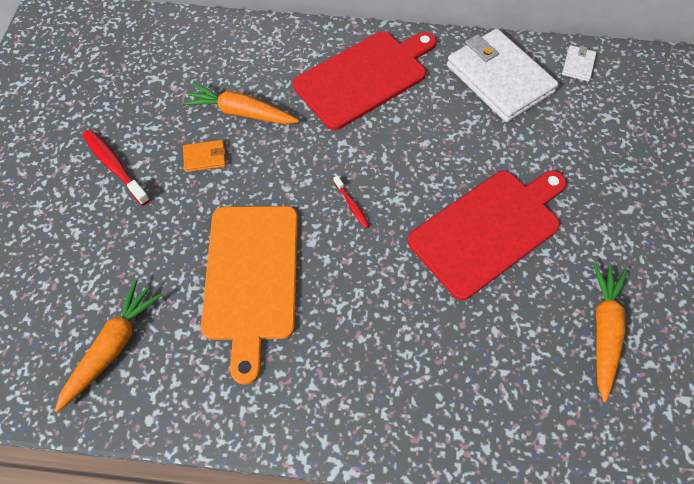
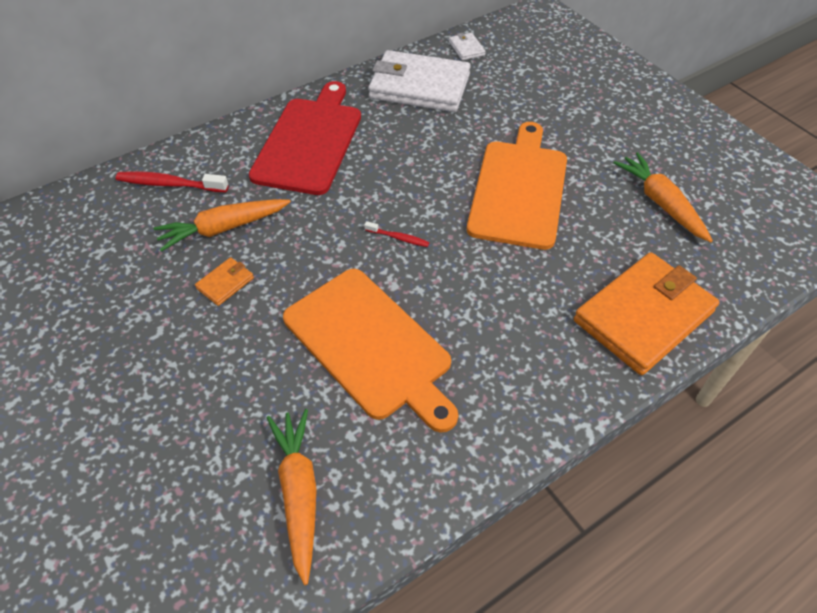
camera: 40 degrees left, 10 degrees down
(115, 166) = (136, 347): red toothbrush -> red toothbrush (169, 184)
(476, 416) = (643, 316): none -> orange wallet
(488, 229) = (519, 189): red cutting board -> orange cutting board

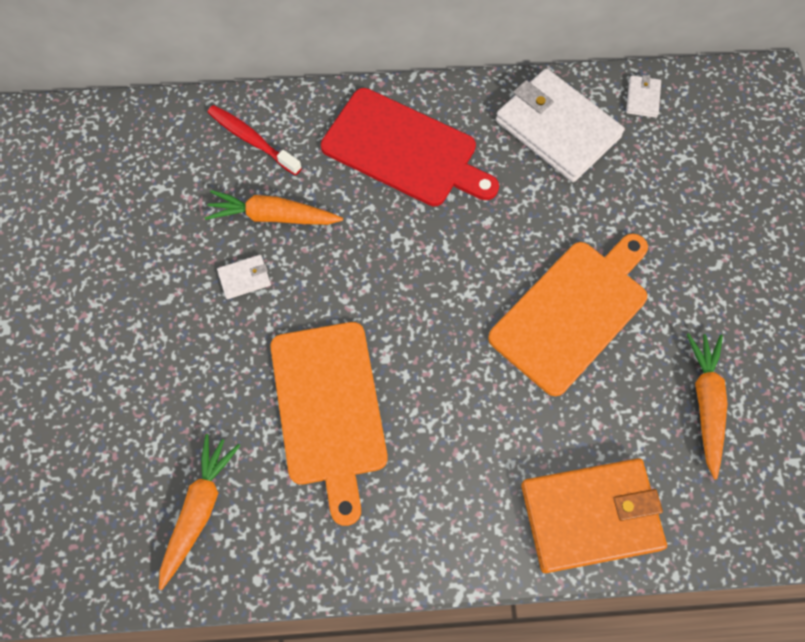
camera: 30 degrees right, 15 degrees up
(225, 283) = (244, 278): orange wallet -> white wallet
(309, 142) = (404, 150): red cutting board -> red cutting board turned 75 degrees clockwise
(398, 238) = (421, 308): red toothbrush -> none

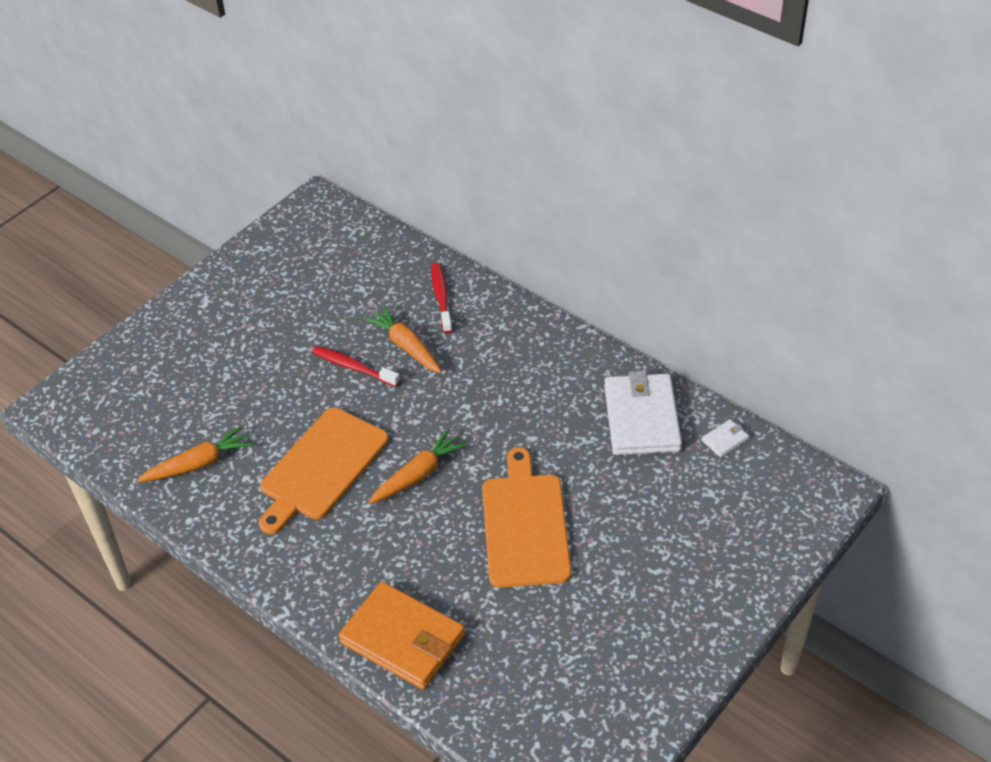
camera: 45 degrees right, 20 degrees down
(244, 278) = (353, 367): white wallet -> red toothbrush
(404, 150) = (527, 363): red cutting board -> none
(572, 312) = (524, 525): orange cutting board -> orange cutting board turned 90 degrees counterclockwise
(706, 403) = (549, 639): orange carrot -> orange carrot (418, 474)

